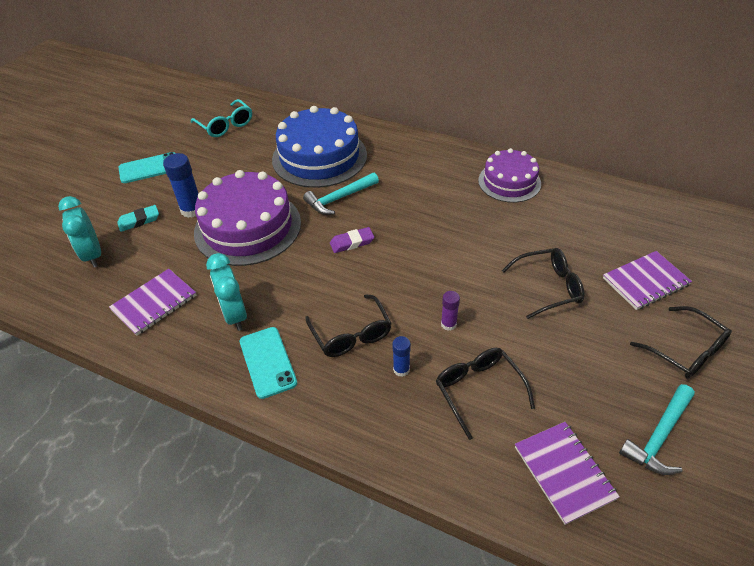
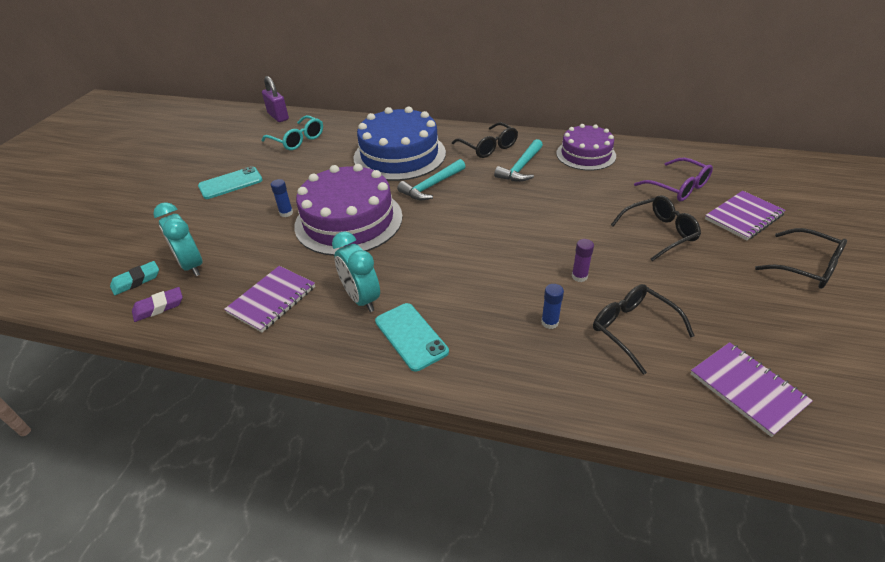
camera: 10 degrees left, 5 degrees down
(139, 221) = (233, 229): turquoise eraser -> turquoise eraser (136, 281)
(192, 210) = (286, 213): blue glue stick -> blue glue stick, size x0.58
(214, 94) = (278, 116): none -> purple padlock
(351, 334) = (487, 299): black glasses -> black glasses (488, 147)
(352, 242) = (458, 220): purple eraser -> purple eraser (159, 307)
(590, 235) = (678, 187): none -> purple glasses
(659, 437) = (819, 343): turquoise hammer -> turquoise hammer (521, 168)

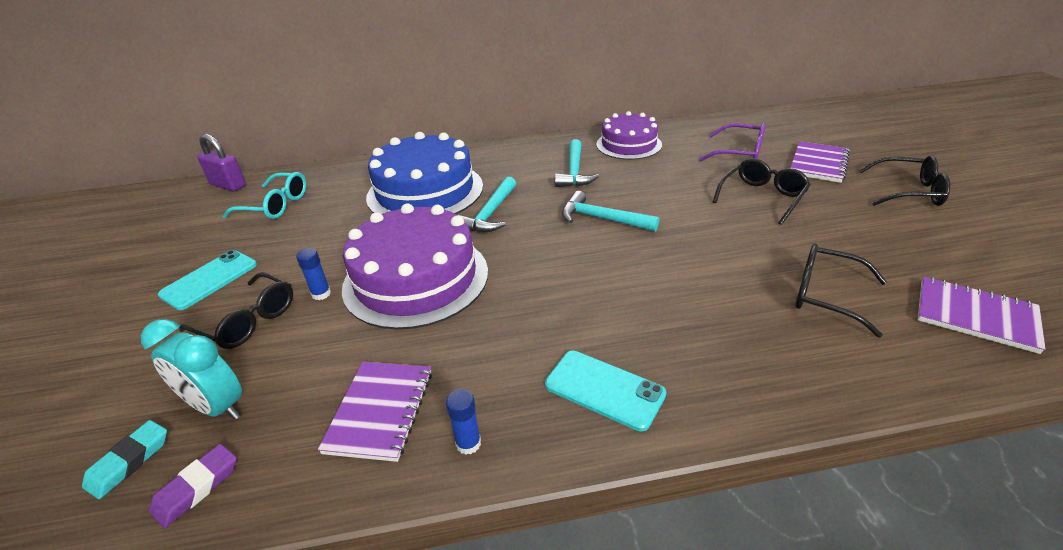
camera: 25 degrees left, 5 degrees down
(361, 299) = (505, 366): turquoise clock -> none
(488, 147) = (522, 160): black glasses -> black glasses (248, 321)
(510, 213) = (602, 219): none -> turquoise hammer
(549, 322) = (742, 317): blue glue stick -> blue glue stick (468, 443)
(579, 276) = (728, 260): purple glue stick -> none

